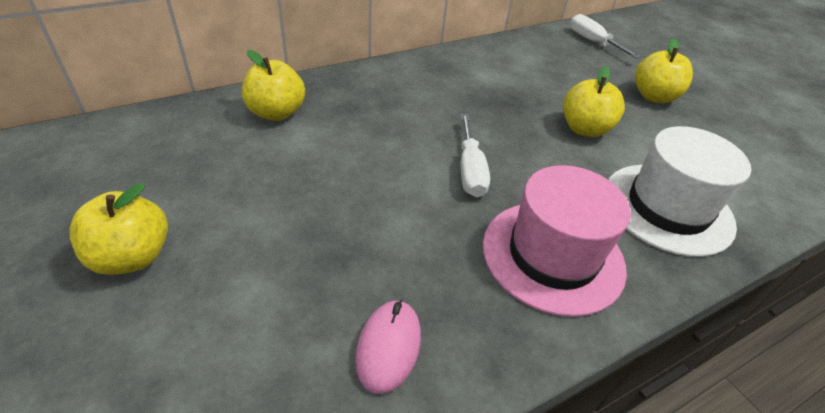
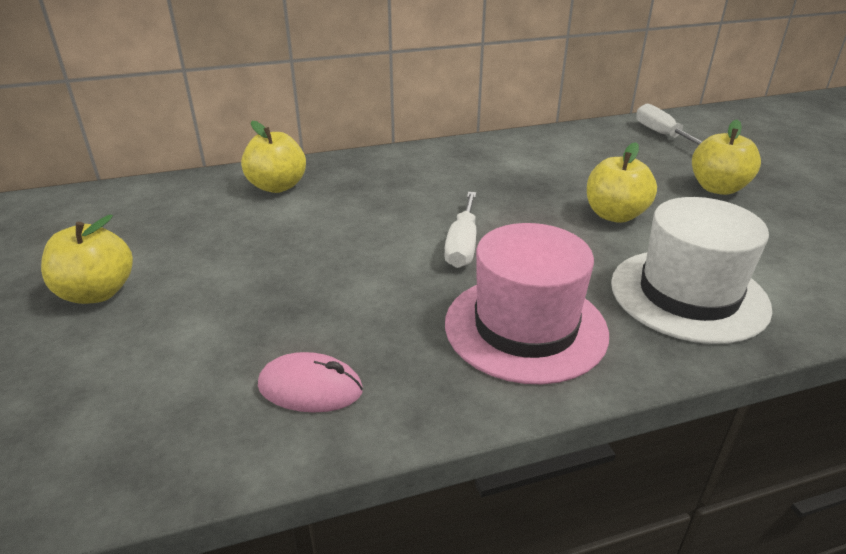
camera: 15 degrees right, 10 degrees down
(388, 347) = (310, 388): pink mouse -> pink mouse turned 75 degrees clockwise

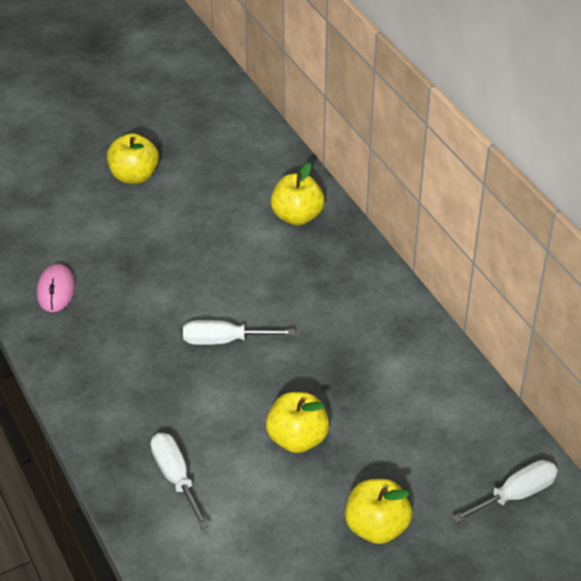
camera: 80 degrees right, 10 degrees up
(525, 327) = (123, 382): pink hat -> none
(688, 294) = (176, 477): white hat -> white screwdriver

